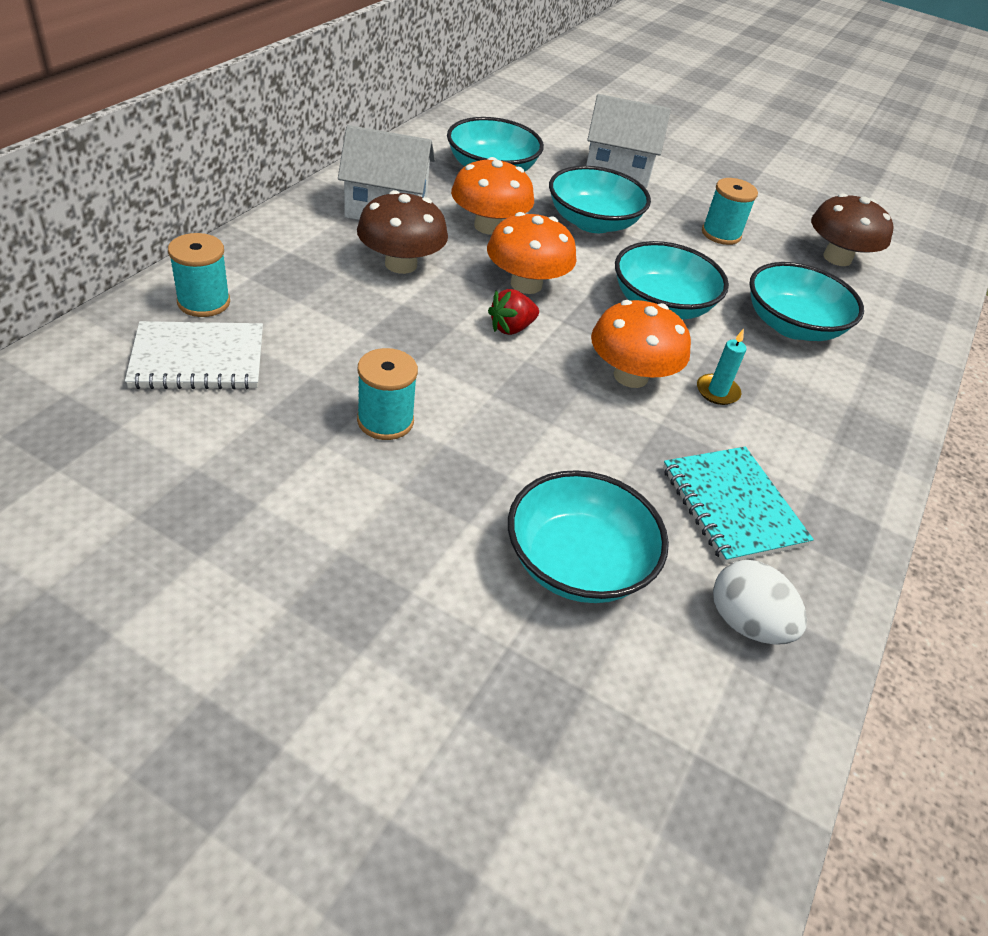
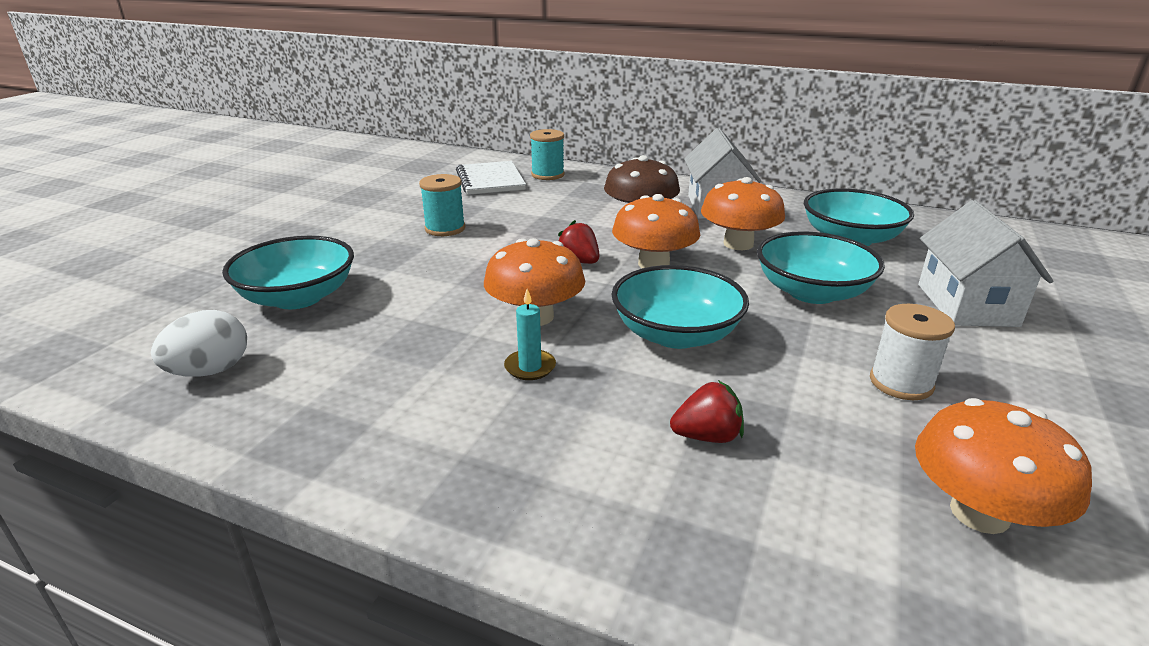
camera: 90 degrees right, 15 degrees down
(721, 234) = (901, 383): turquoise spool -> white spool
(732, 506) = (352, 370): turquoise notebook -> none
(792, 326) = (707, 436): turquoise bowl -> red strawberry
(837, 258) = (979, 513): brown mushroom -> orange mushroom

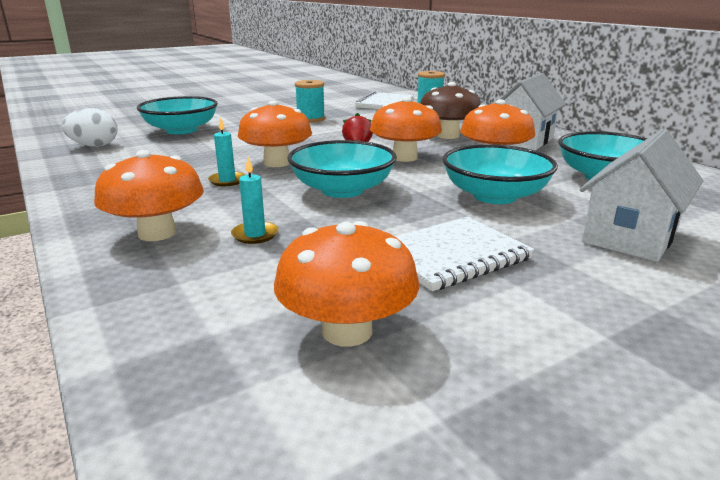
camera: 35 degrees right, 5 degrees down
(603, 485) = (157, 233): none -> orange mushroom
(707, 436) = (255, 235): red strawberry -> turquoise candle
(901, 383) = (452, 255): white spool -> white notebook

